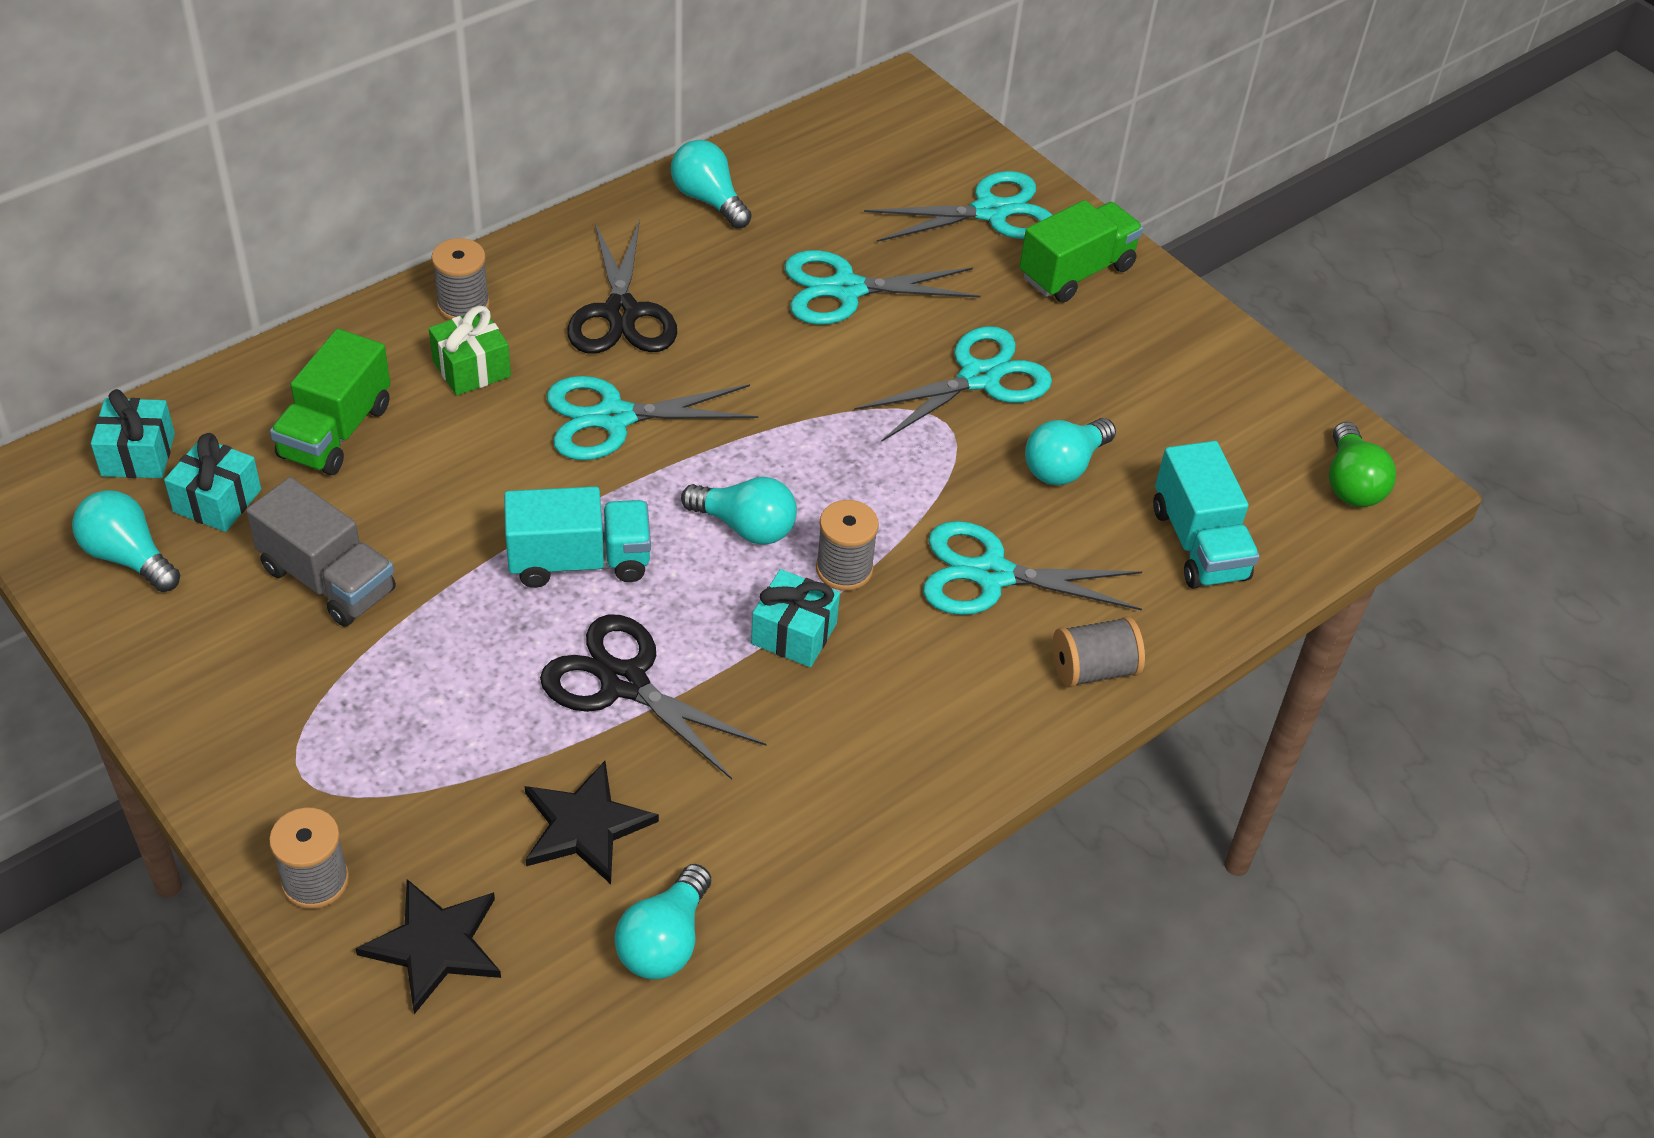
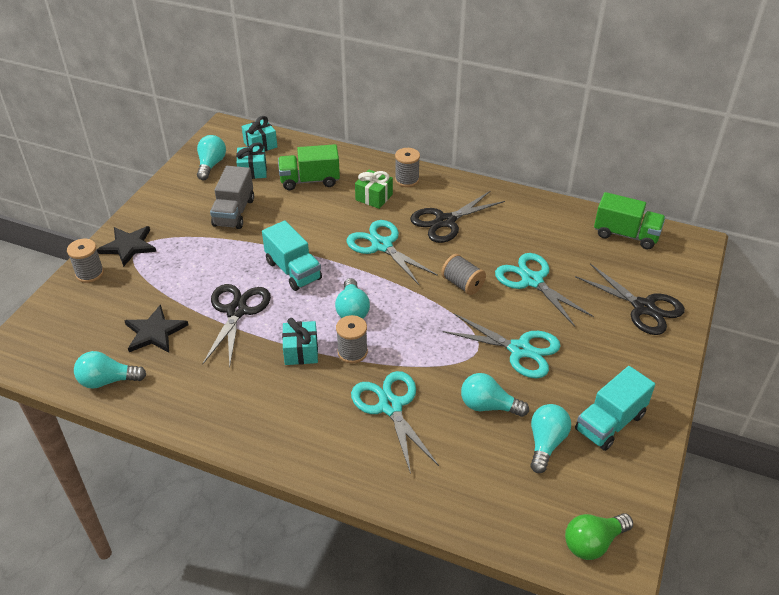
camera: 65 degrees right, 5 degrees down
(435, 945) = (75, 316): black star -> black star (128, 246)
(708, 200) = (543, 215): turquoise light bulb -> turquoise light bulb (546, 443)
(990, 212) = (643, 307): turquoise scissors -> black scissors
(1076, 272) = (636, 357): green truck -> green truck (626, 235)
(1093, 669) = (357, 471): grey spool -> grey spool (462, 284)
(1199, 543) = (482, 484): turquoise truck -> turquoise truck (610, 423)

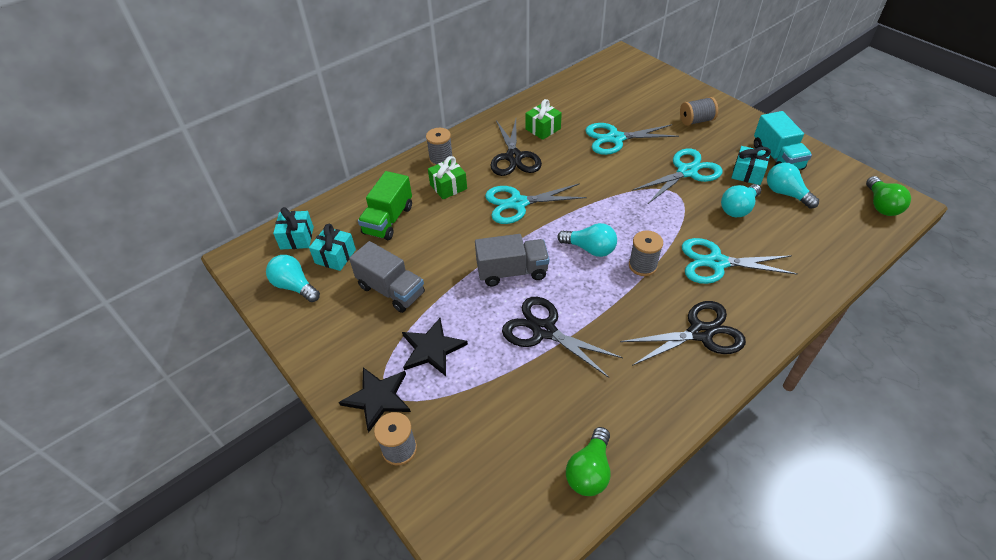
camera: 60 degrees left, 5 degrees up
(108, 381) = (589, 471): turquoise light bulb -> green light bulb
(154, 332) = (536, 408): black star -> black star (432, 349)
(293, 270) = (512, 271): turquoise truck -> grey truck
(301, 351) = (624, 299): turquoise gift -> turquoise gift (747, 173)
(462, 284) = (597, 175): grey spool -> grey spool (696, 121)
(504, 226) = (543, 129): none -> green gift
(626, 235) = (594, 79): green truck -> none
(643, 307) = (673, 100): black scissors -> black scissors (700, 333)

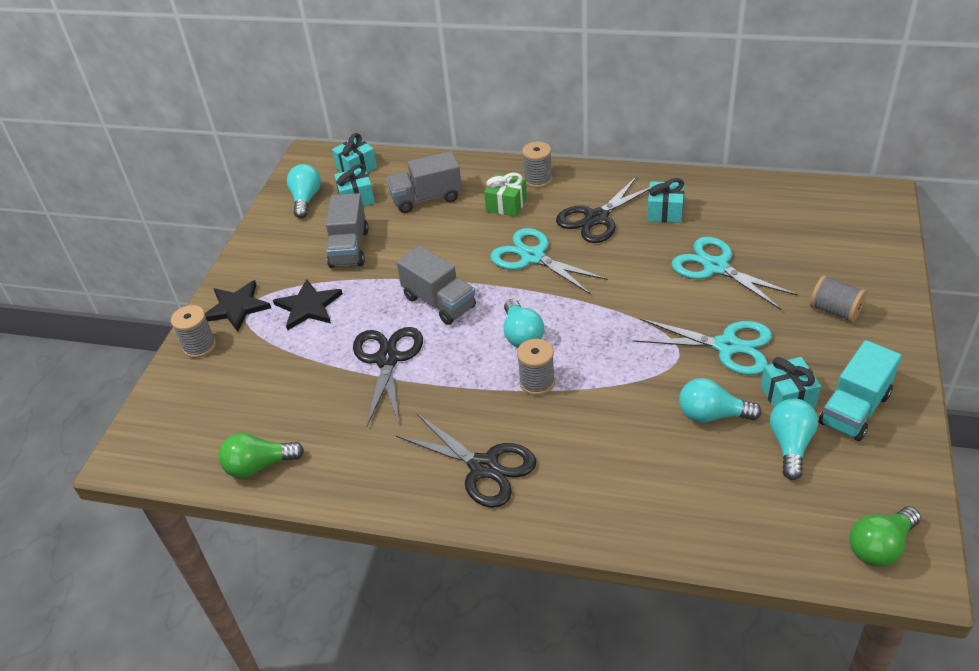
camera: 55 degrees right, 5 degrees down
(388, 220) = (426, 198): green truck -> grey truck
(543, 129) = (665, 212): green gift -> turquoise gift
(716, 263) = (600, 436): turquoise scissors -> none

